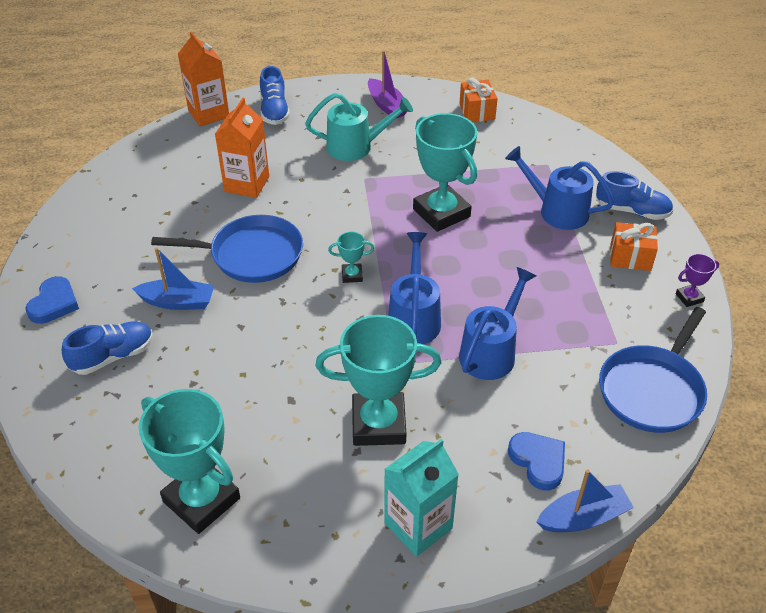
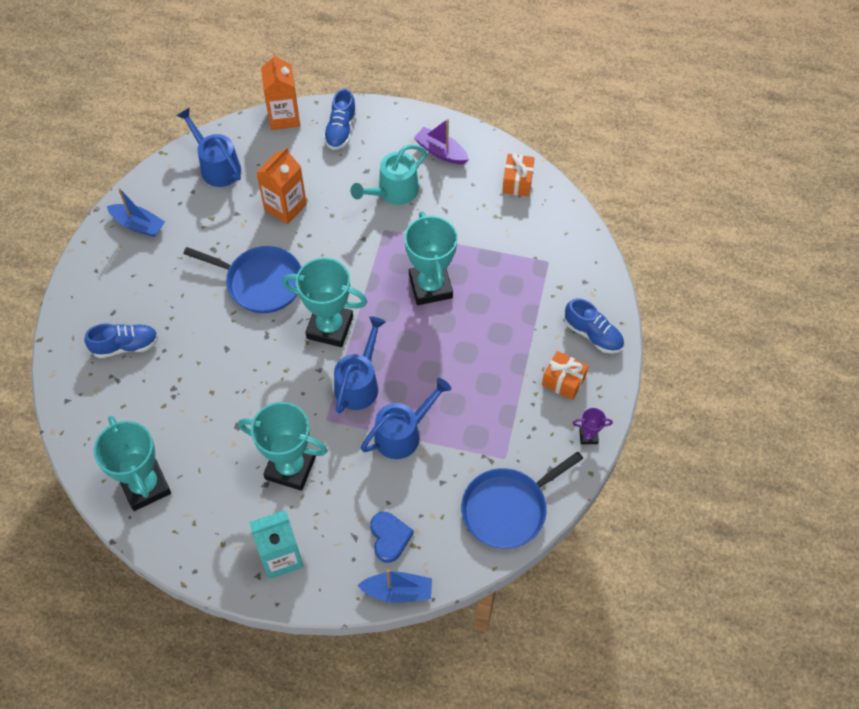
camera: 20 degrees right, 15 degrees up
(54, 303) = (99, 283): blue heart -> none
(178, 302) = (188, 310): blue boat -> blue boat (138, 225)
(352, 275) = (330, 327): turquoise trophy -> turquoise trophy, size x2.26
(356, 146) = (393, 192): turquoise watering can -> turquoise watering can turned 120 degrees clockwise
(387, 105) = (441, 152): purple boat -> purple boat turned 135 degrees clockwise
(556, 211) = (528, 314): blue watering can -> blue watering can (216, 166)

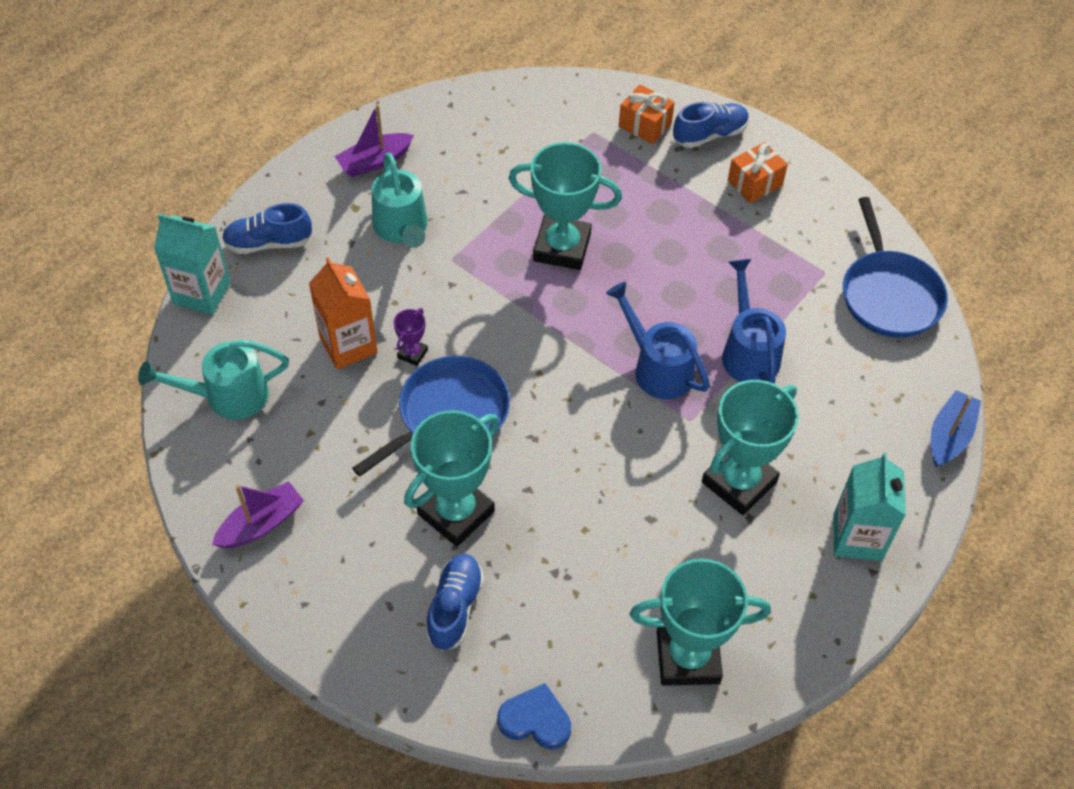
camera: 65 degrees left, 5 degrees down
(138, 225) = (261, 524): blue boat -> purple boat
(216, 166) = (227, 396): blue watering can -> turquoise watering can
(284, 117) = (202, 293): orange carton -> turquoise carton
(330, 327) = (561, 367): turquoise trophy -> turquoise trophy (456, 512)
(341, 130) = (268, 243): blue shoe -> blue shoe turned 135 degrees clockwise
(389, 537) = (878, 417): blue heart -> blue heart (535, 720)
(517, 182) = (467, 113): orange gift -> orange gift (645, 125)
(588, 436) = (833, 191): purple trophy -> purple trophy (412, 353)

